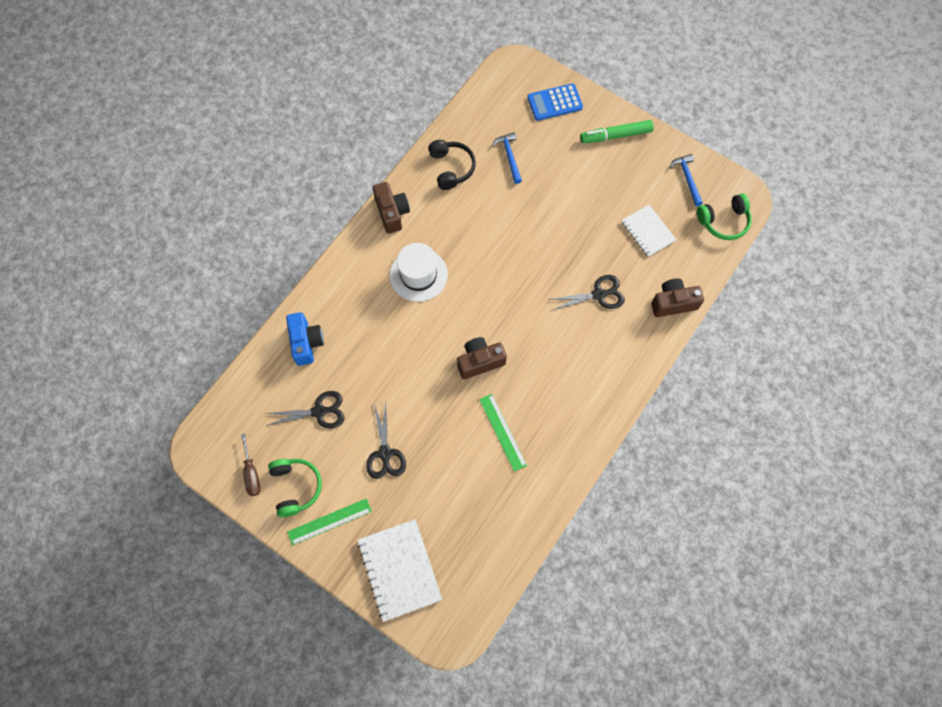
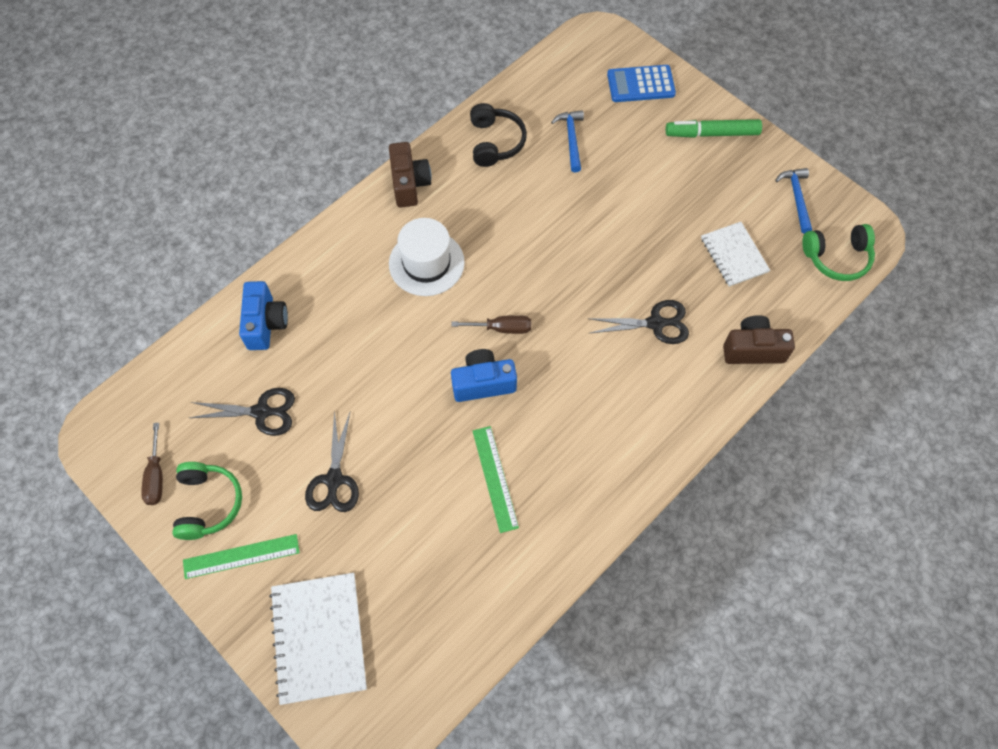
camera: 10 degrees right, 5 degrees down
(480, 361) = (483, 383): brown camera -> blue camera
(485, 317) = (502, 328): none -> brown screwdriver

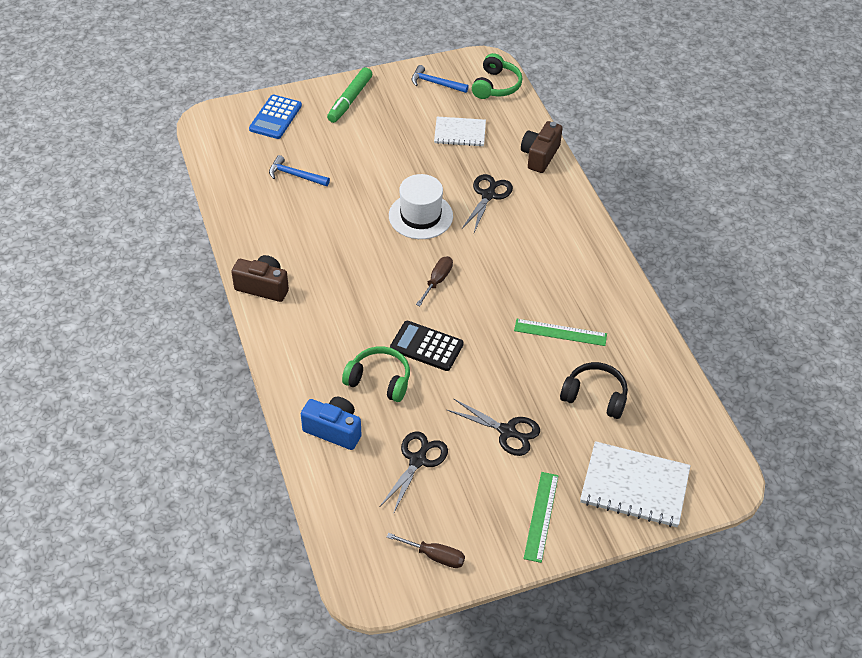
camera: 65 degrees left, 15 degrees down
(208, 503) = (481, 525): green headphones -> green headphones (379, 380)
(408, 357) = (426, 346): none -> black calculator
(426, 263) = (348, 304): white hat -> white hat (420, 216)
(483, 383) = (477, 309): blue camera -> none
(495, 142) = (263, 219): black headphones -> black headphones (595, 396)

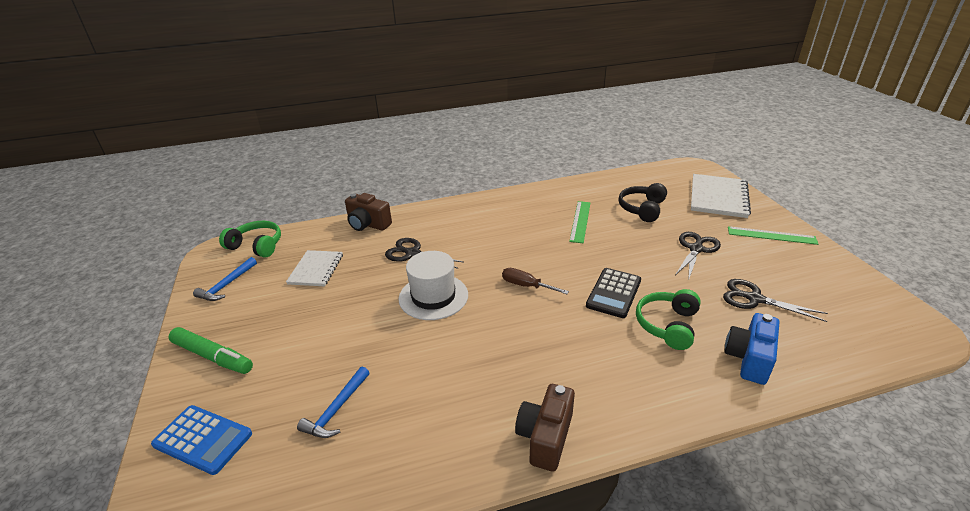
camera: 85 degrees left, 15 degrees down
(435, 556) = (852, 289): brown screwdriver -> none

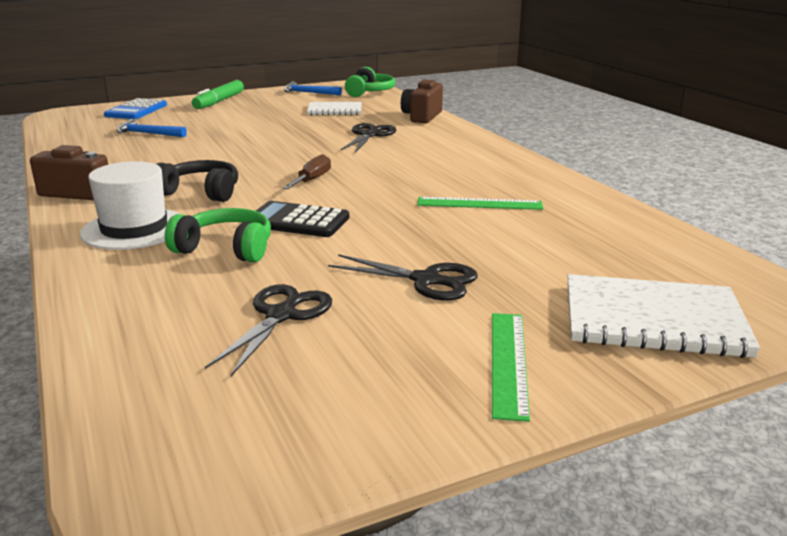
camera: 80 degrees right, 10 degrees down
(433, 296) = (291, 147): white hat -> white hat (134, 229)
(642, 209) = (547, 245): black headphones -> black headphones (200, 192)
(749, 359) = (143, 294): blue camera -> none

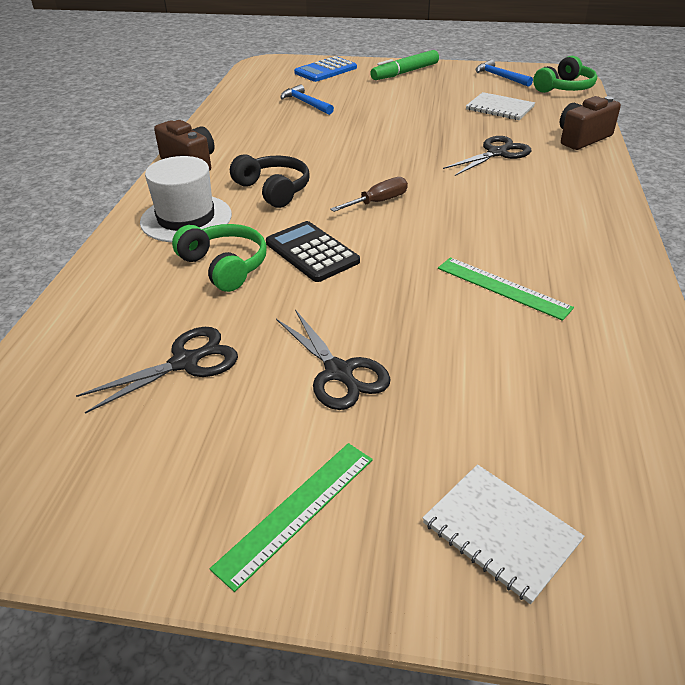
camera: 35 degrees right, 15 degrees up
(653, 319) = (500, 532): white notebook -> white notebook, size x0.64

